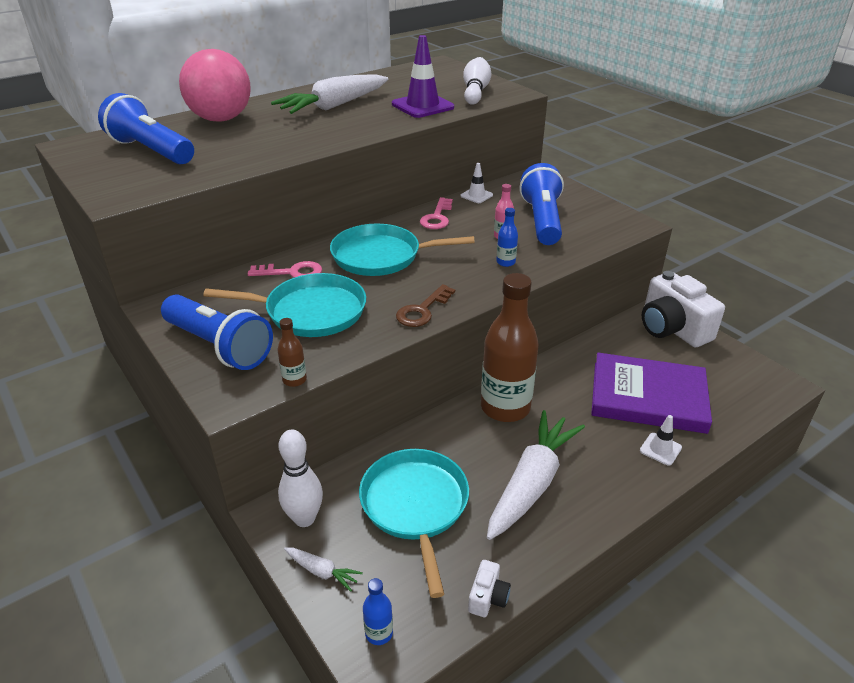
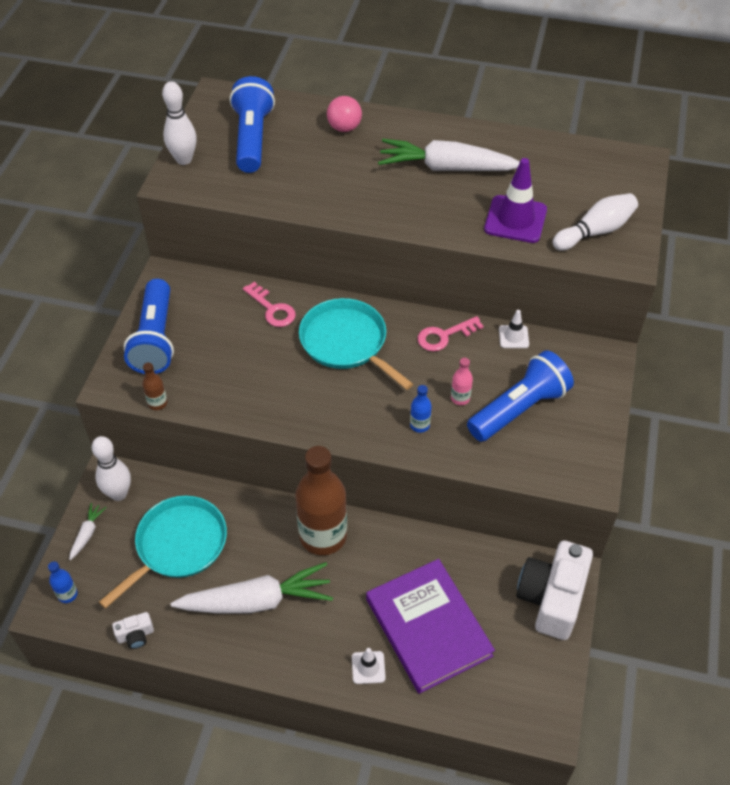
camera: 50 degrees right, 15 degrees up
(105, 184) = (184, 159): none -> white bowling pin
(221, 119) = (344, 128): pink ball -> pink ball, size x0.52
(310, 312) = (236, 355): turquoise pan -> none
(322, 571) = (87, 534): white carrot -> white carrot turned 150 degrees counterclockwise
(422, 310) = (299, 417): brown key -> none

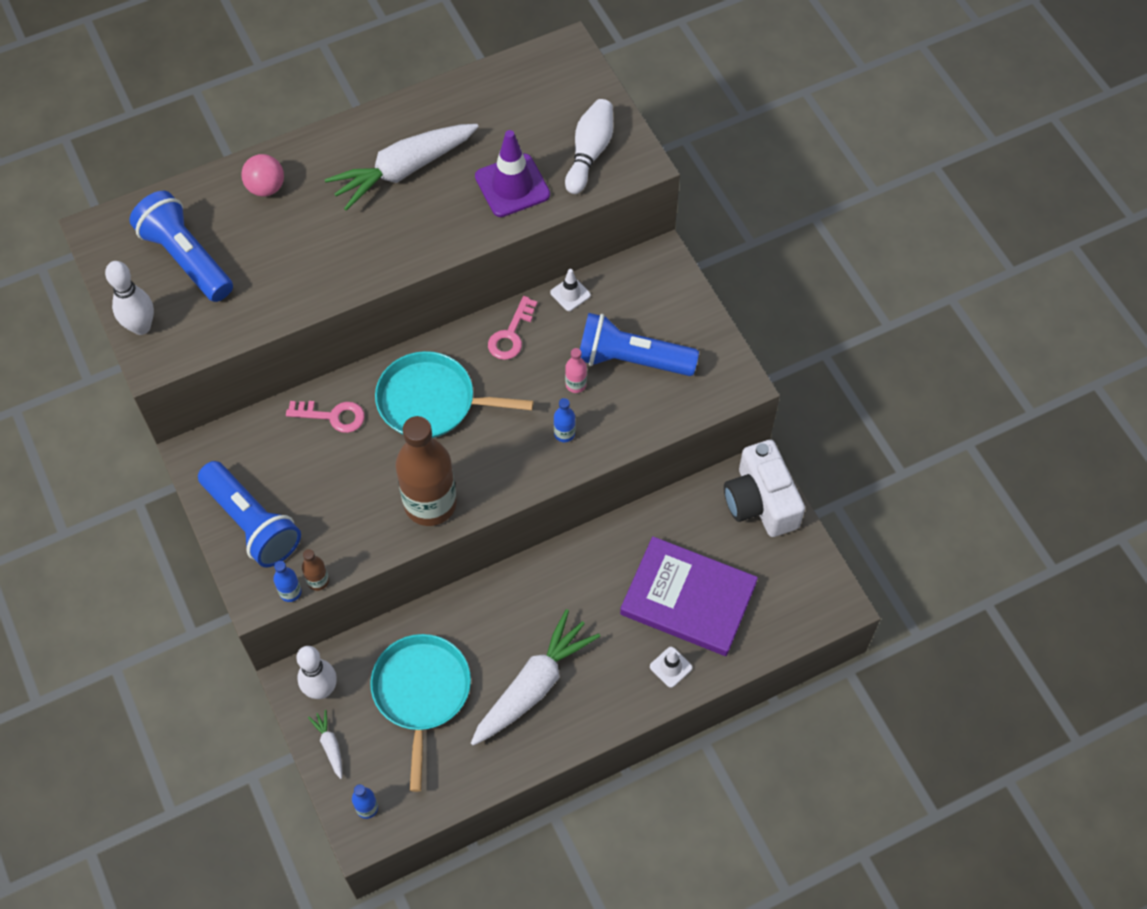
camera: 40 degrees left, 10 degrees up
(133, 397) = (290, 592): none -> blue bottle
(136, 635) = (461, 792): white camera -> none
(323, 536) = (537, 589): brown bottle -> brown bottle (430, 504)
(519, 409) = (631, 359): blue flashlight -> blue flashlight turned 90 degrees counterclockwise

